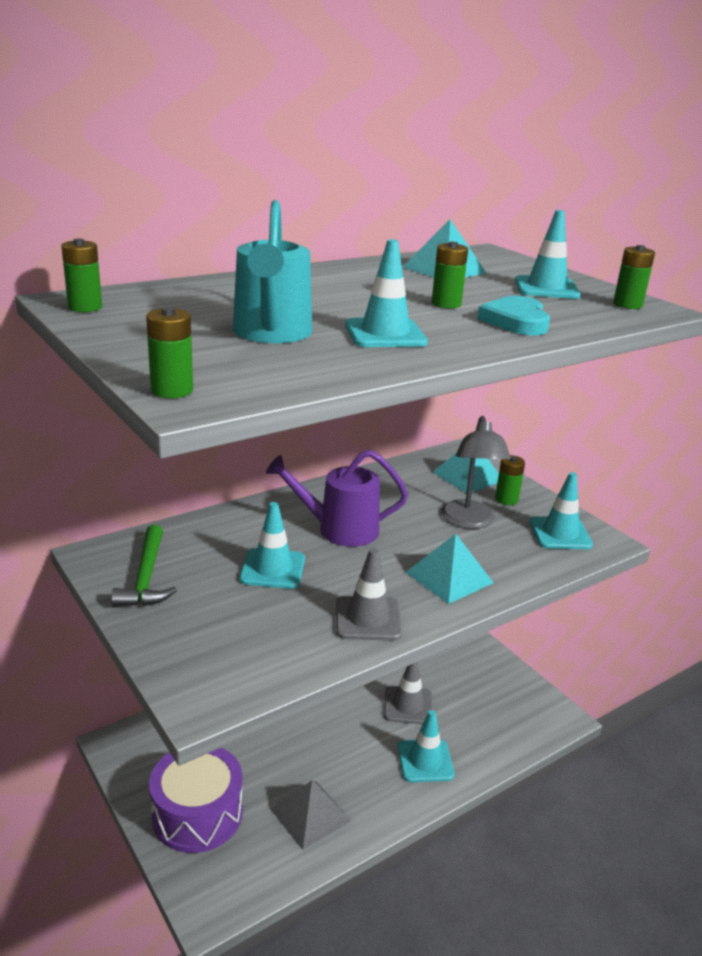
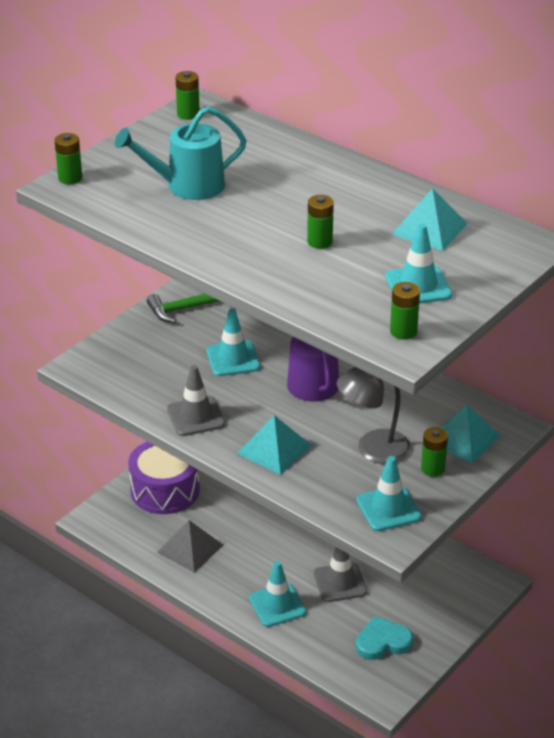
camera: 75 degrees right, 10 degrees up
(385, 334) = (221, 226): turquoise traffic cone -> none
(516, 321) = (300, 277): turquoise heart -> turquoise heart (382, 642)

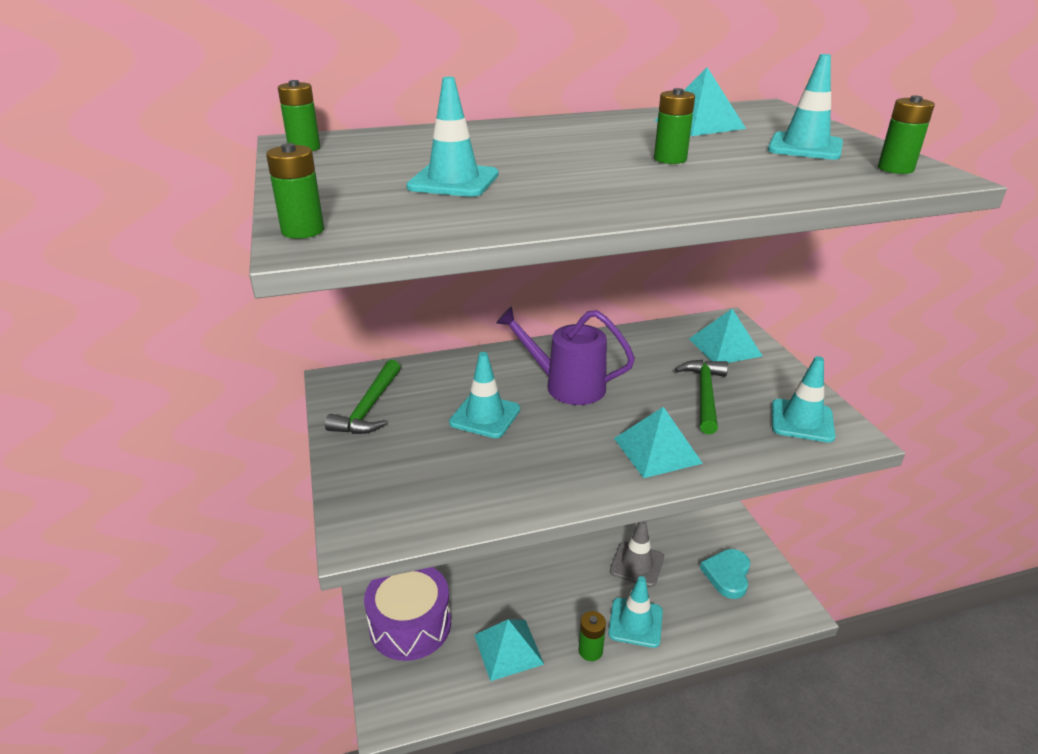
camera: 55 degrees left, 5 degrees down
(187, 186) = (453, 181): turquoise watering can -> turquoise traffic cone
(190, 548) = (508, 649): grey pyramid -> turquoise pyramid
(195, 416) = (553, 480): grey traffic cone -> none
(372, 449) = (704, 395): grey lamp -> green hammer
(433, 469) = (756, 376): green battery -> green battery (590, 651)

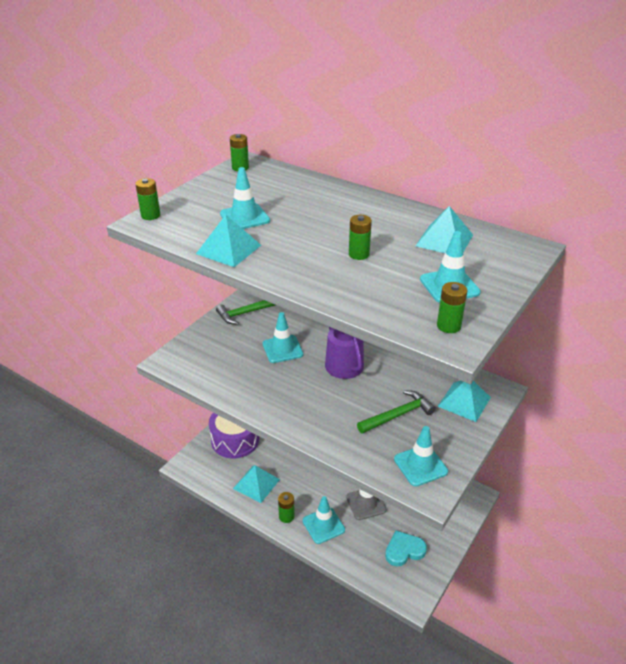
camera: 50 degrees right, 5 degrees up
(657, 450) = (323, 419): turquoise pyramid -> turquoise pyramid (229, 249)

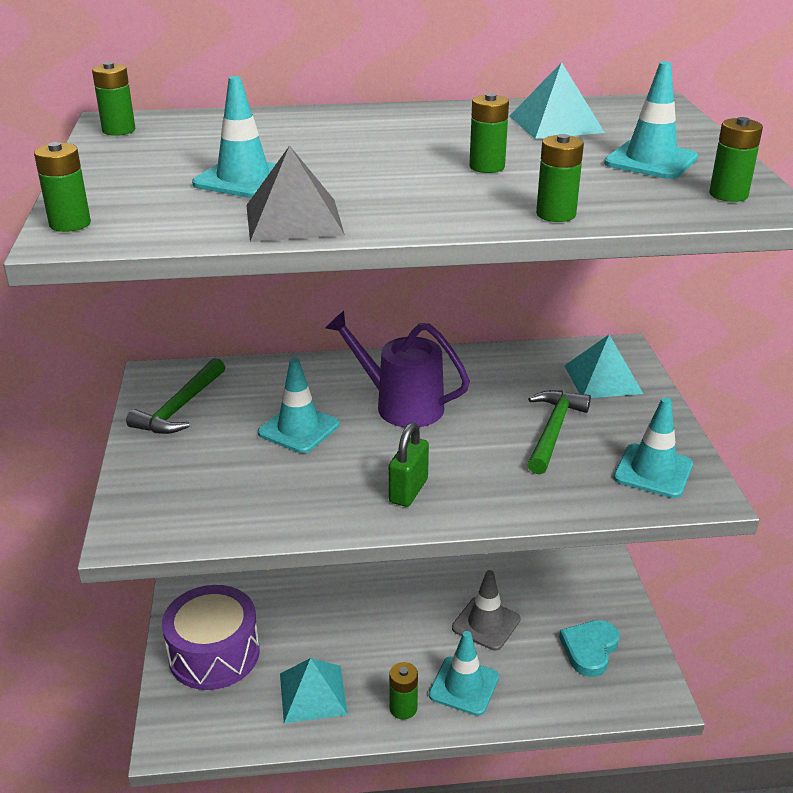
camera: 40 degrees left, 5 degrees down
(229, 249) = (294, 219): turquoise pyramid -> grey pyramid
(291, 406) = (408, 491): none -> green padlock
(339, 297) = (556, 214): none -> green battery

